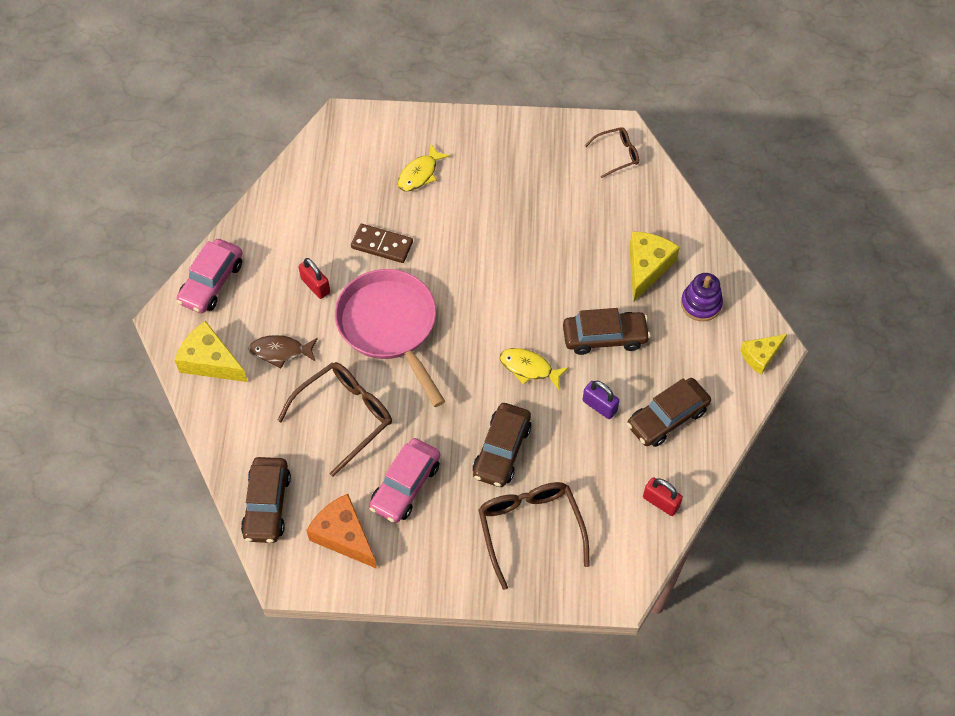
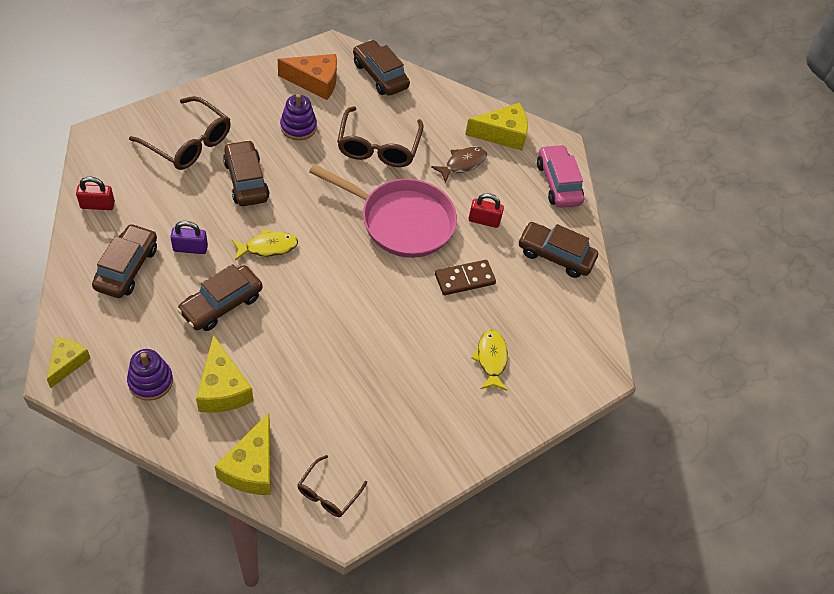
camera: 135 degrees right, 5 degrees down
(285, 221) = (555, 255): none -> brown car
(405, 486) = (298, 127): pink car -> purple stacking toy
(660, 200) = (251, 467): none -> yellow cheese

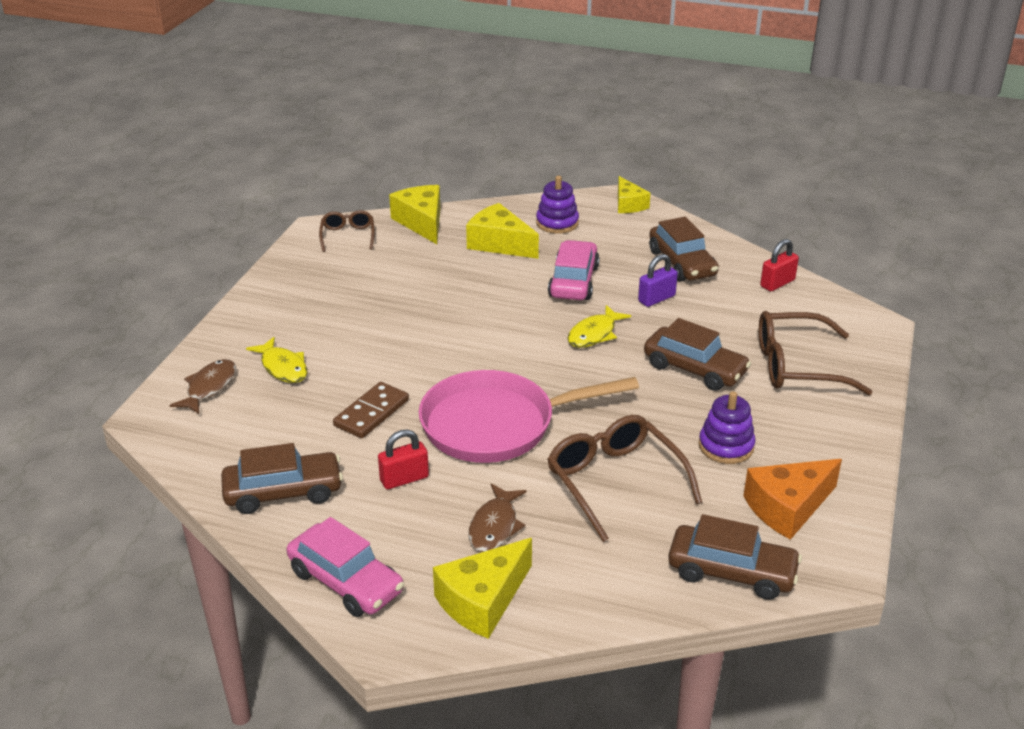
camera: 150 degrees right, 20 degrees down
(221, 304) = (573, 281): brown car -> pink car
(551, 373) = (209, 387): none -> brown fish

